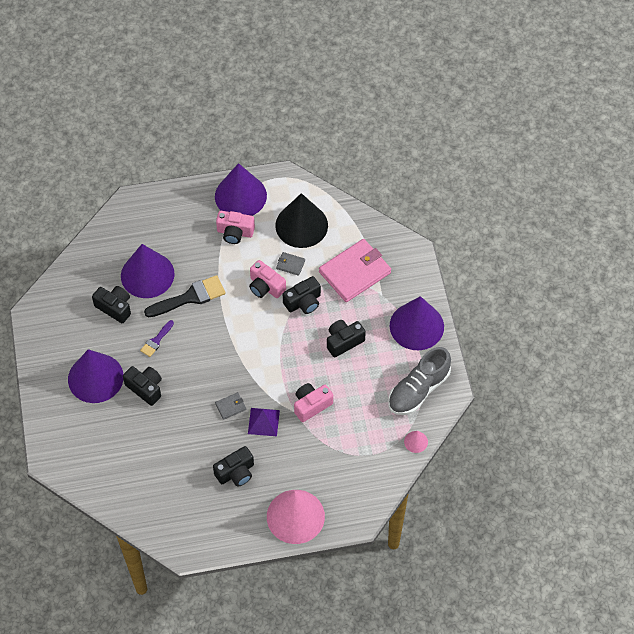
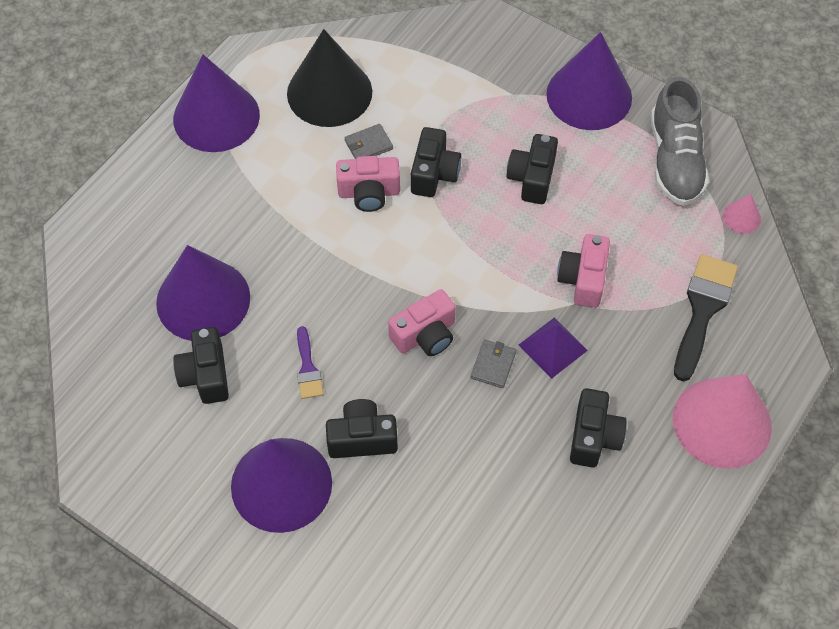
camera: 45 degrees left, 0 degrees up
(115, 307) = (205, 375): black camera -> black camera turned 90 degrees counterclockwise
(190, 297) = (290, 281): black brush -> black brush (703, 309)
(235, 232) = (258, 162): pink camera -> pink camera (425, 335)
(355, 272) = (452, 94): pink wallet -> none

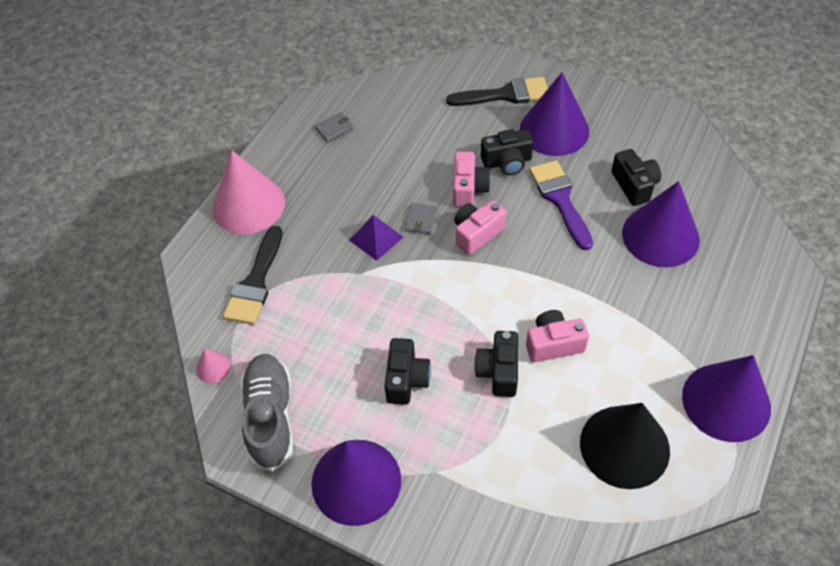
camera: 175 degrees right, 5 degrees down
(308, 368) = (560, 199): purple brush -> purple brush, size x1.84
(334, 565) = (505, 94): none -> black brush
(368, 145) = (568, 392): grey wallet -> grey wallet (334, 129)
(583, 279) = (354, 293): pink camera -> pink camera (469, 188)
(594, 437) = (342, 184): black camera -> none

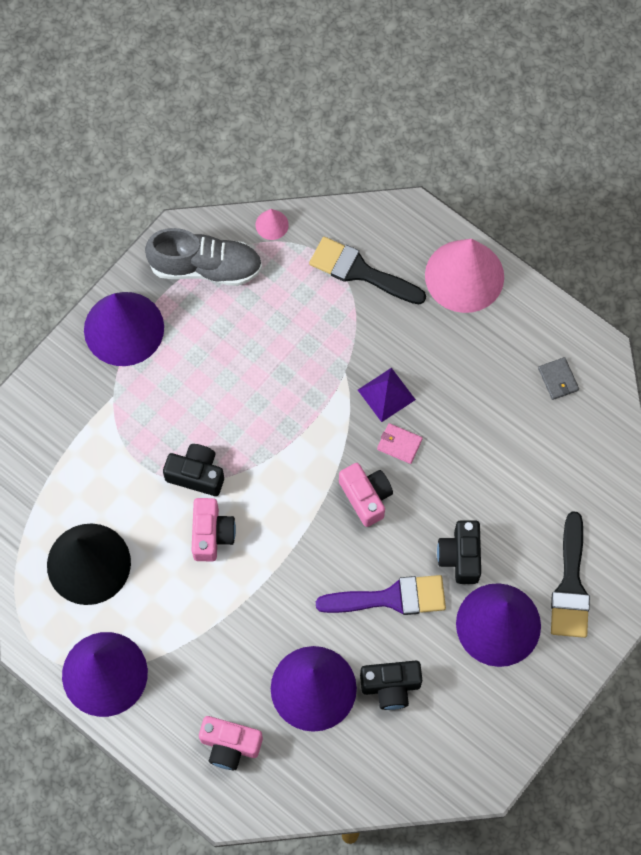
camera: 100 degrees right, 15 degrees up
(406, 379) = (211, 390): black camera -> none
(420, 220) = (399, 444): grey wallet -> pink wallet
(469, 188) = (431, 504): pink camera -> pink camera (230, 745)

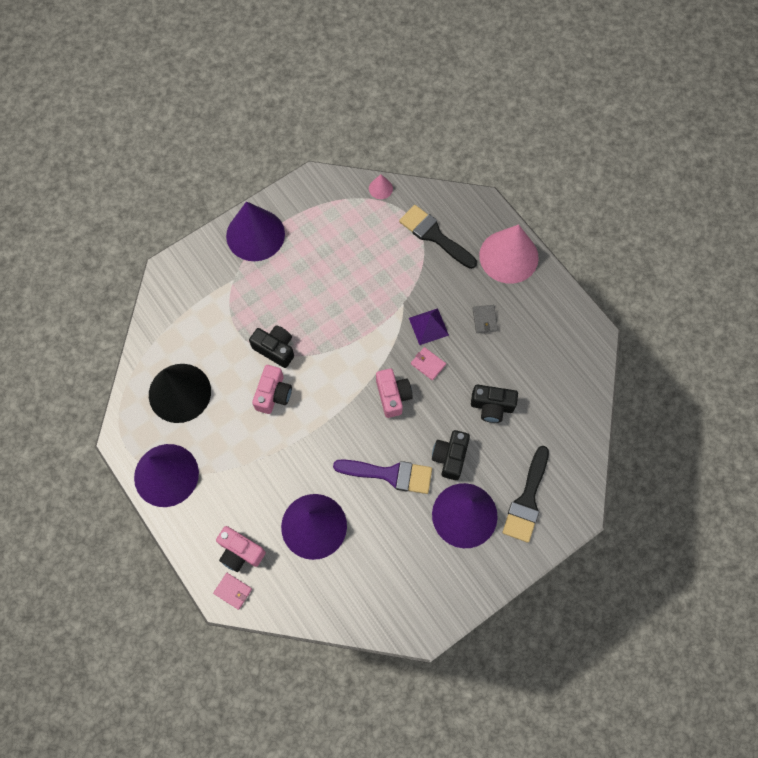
camera: 15 degrees right, 0 degrees up
(206, 267) = (325, 206): grey shoe -> none
(235, 796) = (233, 591): none -> pink wallet
(391, 686) = (371, 540): black camera -> black camera (492, 406)
(558, 379) = (557, 346): grey wallet -> grey wallet (484, 320)

